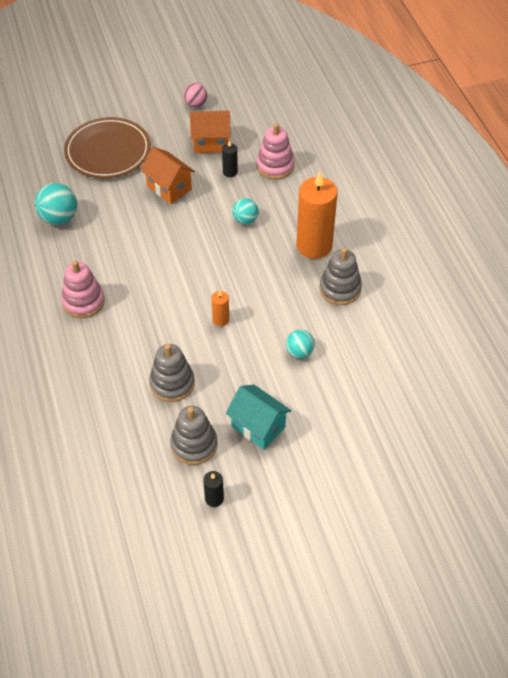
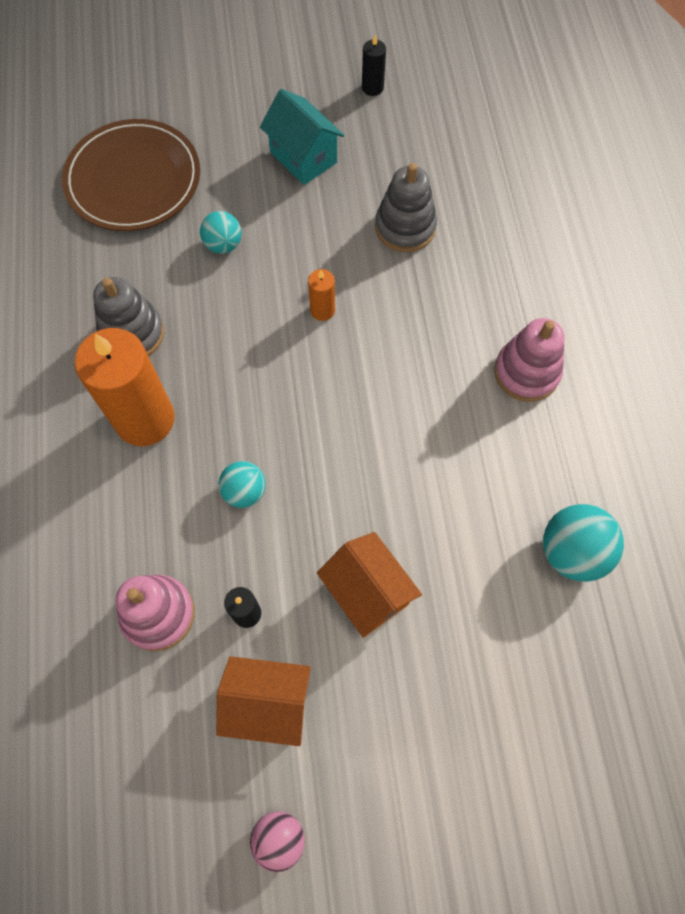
camera: 170 degrees left, 15 degrees up
(108, 151) = (479, 716): brown plate -> brown plate (133, 179)
(194, 445) = (387, 148): grey stacking toy -> none

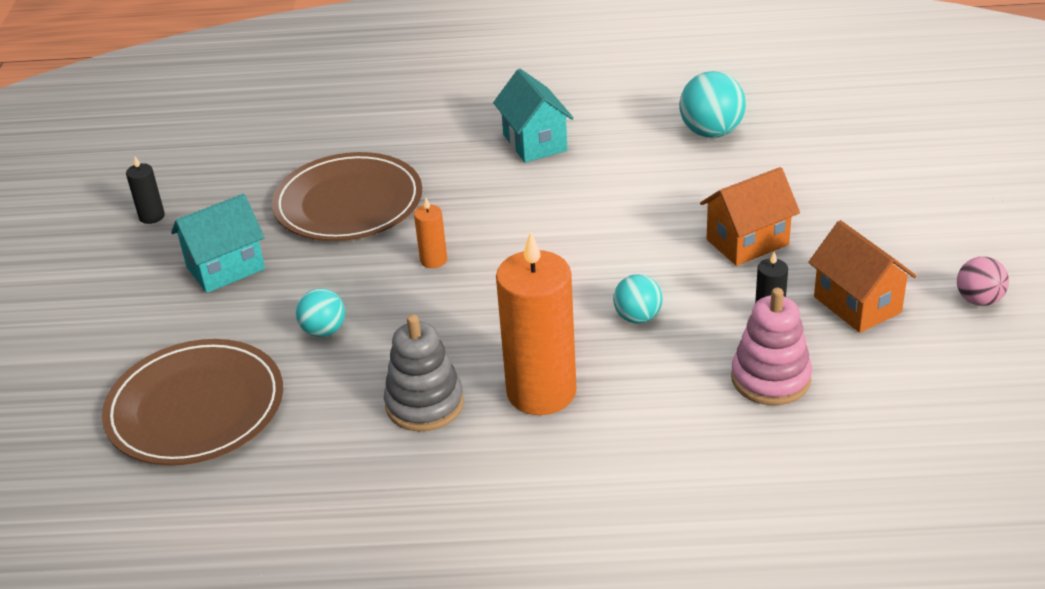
camera: 80 degrees left, 30 degrees down
(268, 703) = (857, 304): orange house -> orange house turned 45 degrees counterclockwise
(405, 227) = (348, 203): grey stacking toy -> brown plate
(526, 372) = (535, 143): pink stacking toy -> turquoise house

